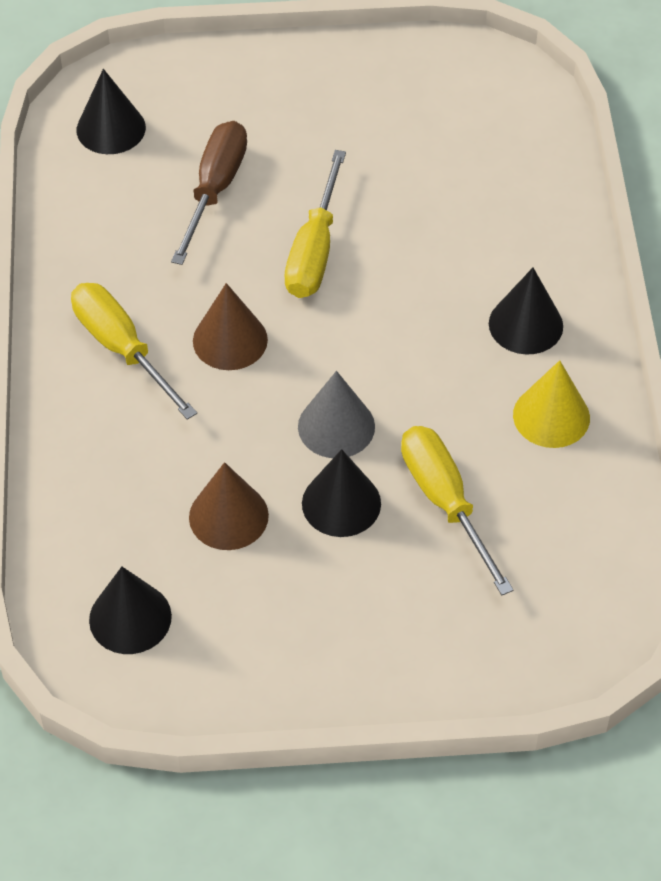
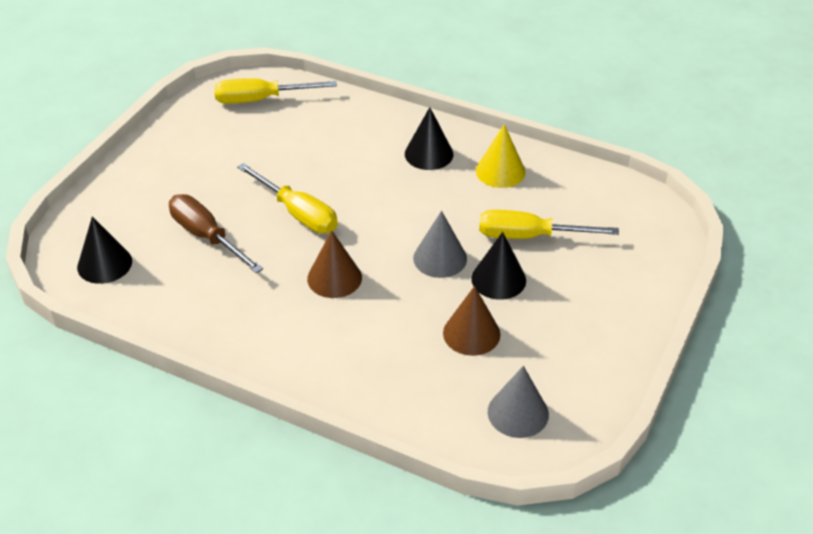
camera: 60 degrees left, 10 degrees down
(122, 348) = (297, 331): yellow screwdriver -> yellow screwdriver (261, 99)
(130, 618) = (518, 413): black cone -> grey cone

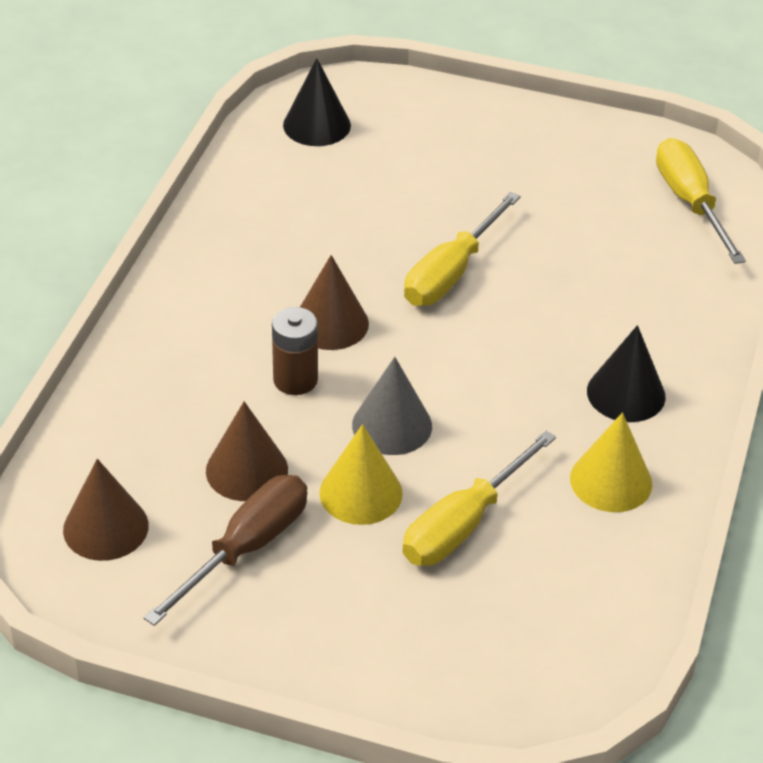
camera: 80 degrees right, 0 degrees up
(206, 236) = (384, 198): brown screwdriver -> brown screwdriver (246, 548)
(388, 301) = (295, 380): none -> brown battery
(498, 279) = (361, 493): black cone -> yellow cone
(518, 413) = (105, 527): grey cone -> brown cone
(529, 236) = (464, 524): yellow screwdriver -> yellow screwdriver turned 135 degrees counterclockwise

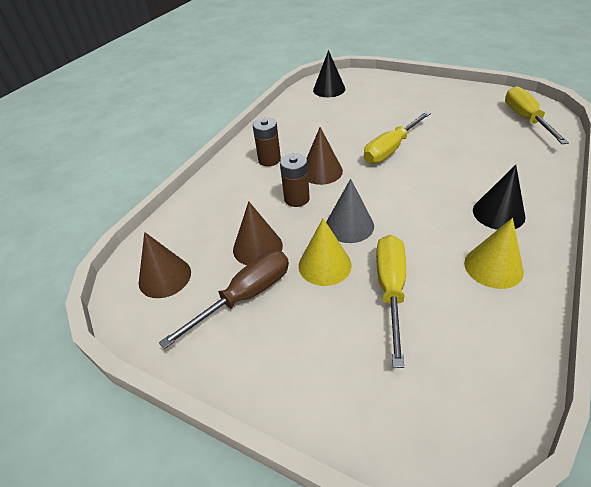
camera: 15 degrees right, 0 degrees up
(228, 300) = (269, 160): none -> brown battery
(464, 524) = (390, 290): yellow screwdriver -> yellow screwdriver turned 135 degrees clockwise

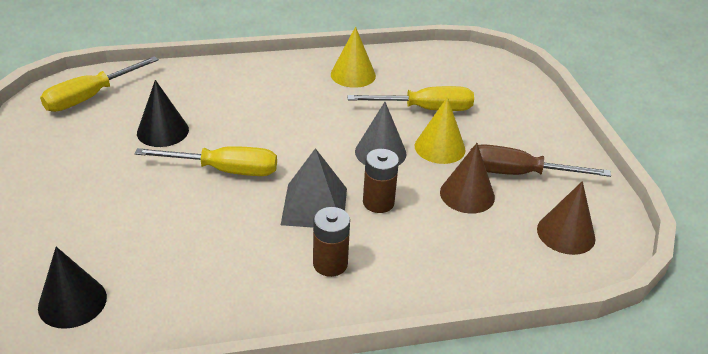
camera: 135 degrees left, 5 degrees down
(321, 171) = (314, 206): brown cone -> grey pyramid
(390, 290) = (425, 109): yellow screwdriver -> yellow screwdriver turned 150 degrees counterclockwise
(498, 213) = (285, 83): black cone -> black cone (163, 131)

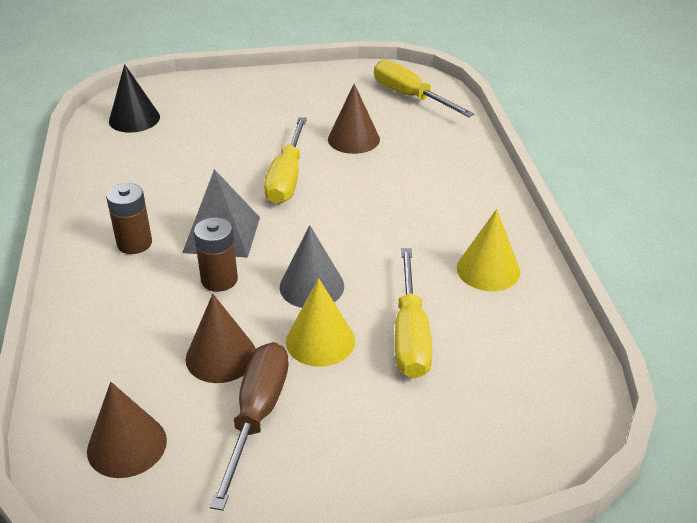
camera: 95 degrees right, 0 degrees up
(163, 131) = (353, 139): black cone -> brown cone

